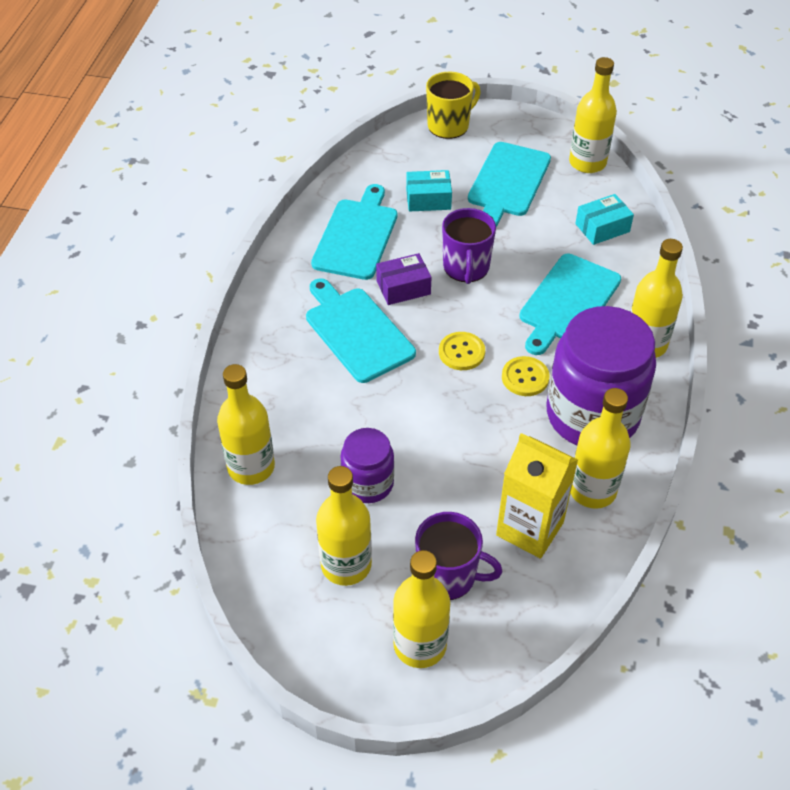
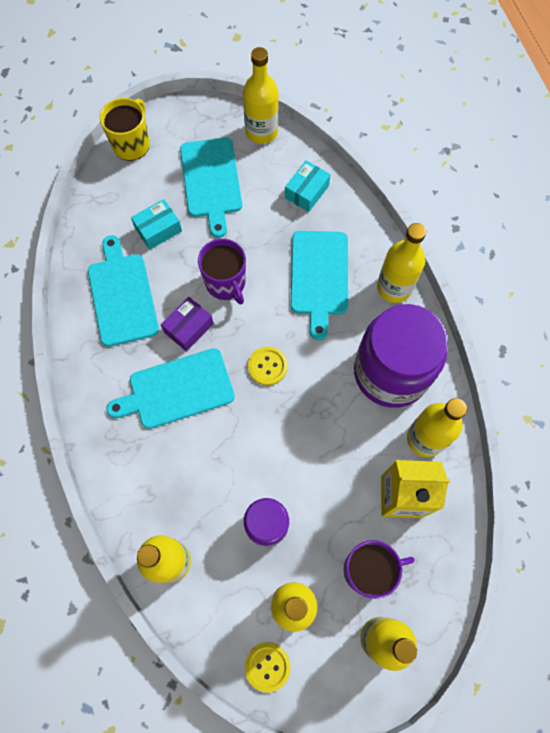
camera: 30 degrees left, 20 degrees up
(356, 332) = (177, 390): turquoise cutting board -> turquoise cutting board turned 45 degrees counterclockwise
(525, 377) = (326, 364): yellow button -> yellow button (267, 666)

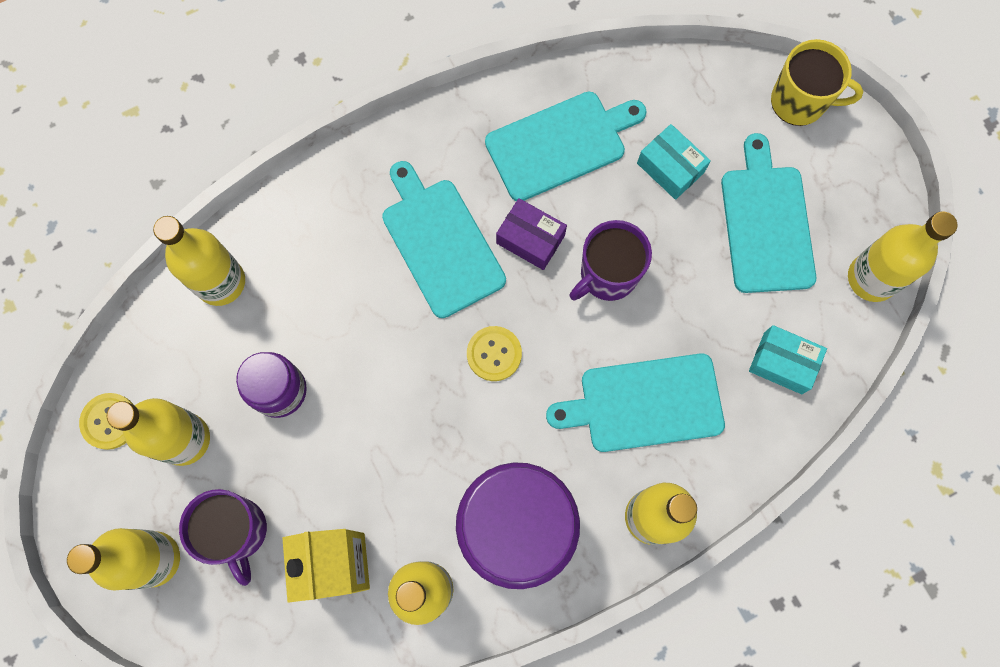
camera: 80 degrees right, 5 degrees up
(211, 181) = (766, 223): turquoise cutting board -> turquoise cutting board turned 105 degrees clockwise

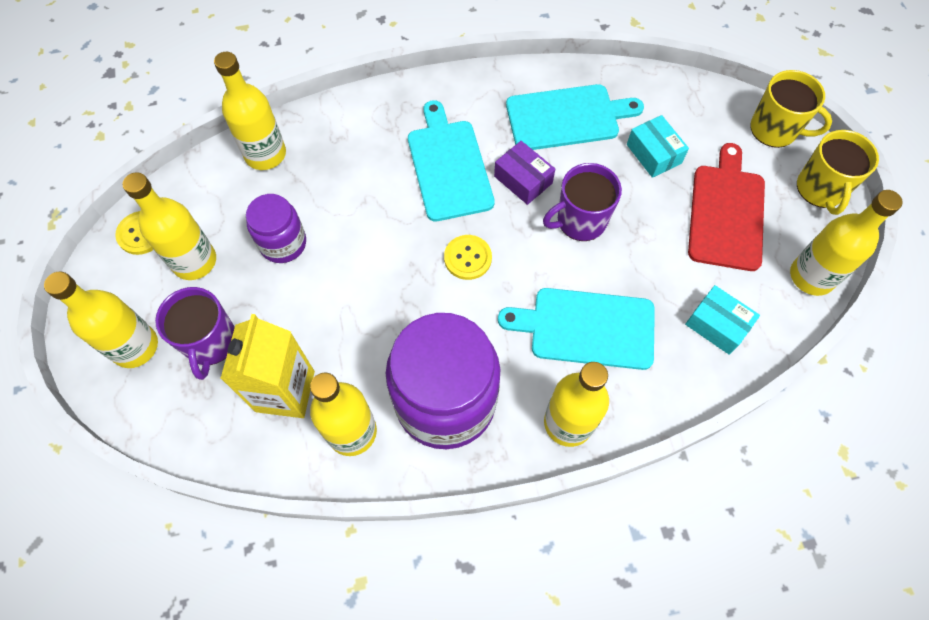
camera: 15 degrees right, 10 degrees down
(766, 223) = (726, 212): turquoise cutting board -> red cutting board
(863, 167) = (820, 189): none -> yellow mug

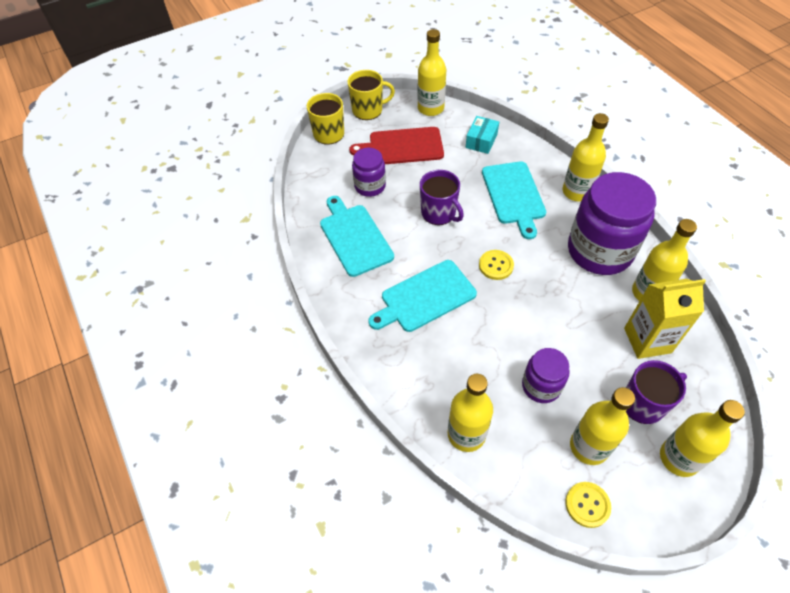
camera: 105 degrees left, 10 degrees down
(523, 180) = (419, 250): purple box -> none
(653, 154) = (370, 186): turquoise box -> purple jar

